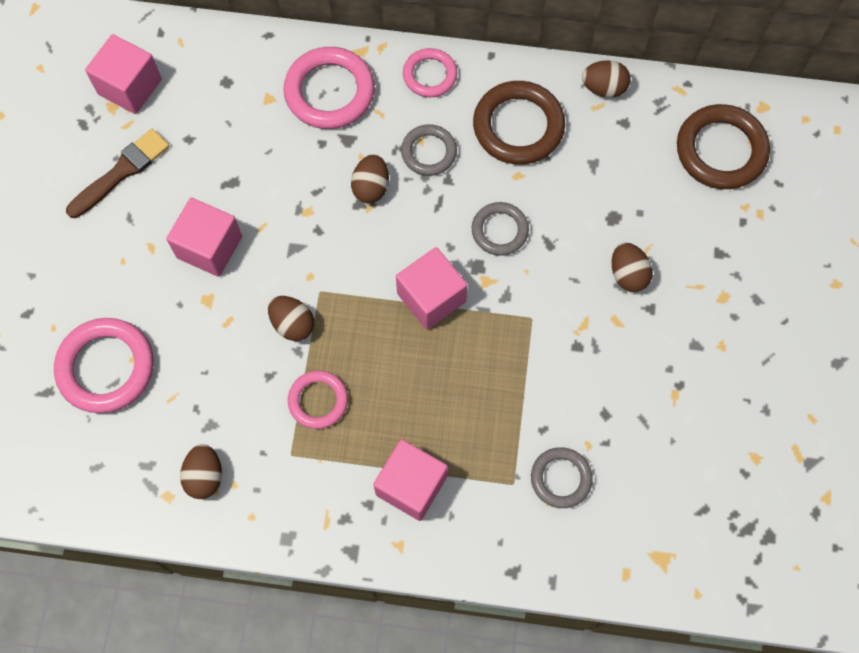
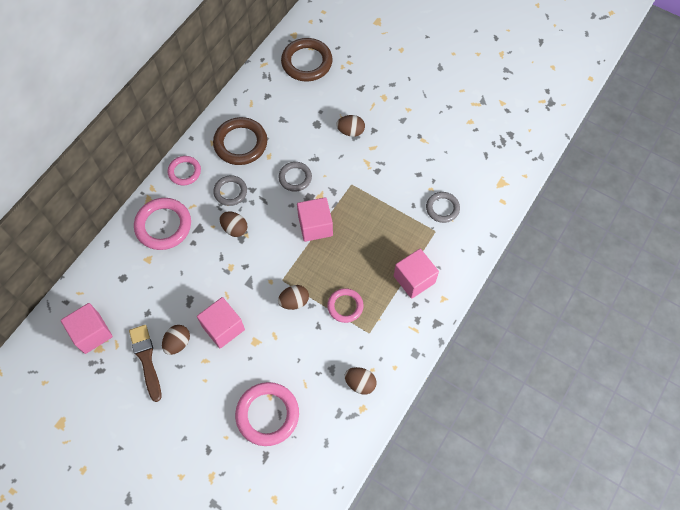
camera: 65 degrees left, 5 degrees down
(604, 88) = (242, 96): brown egg -> brown egg (178, 343)

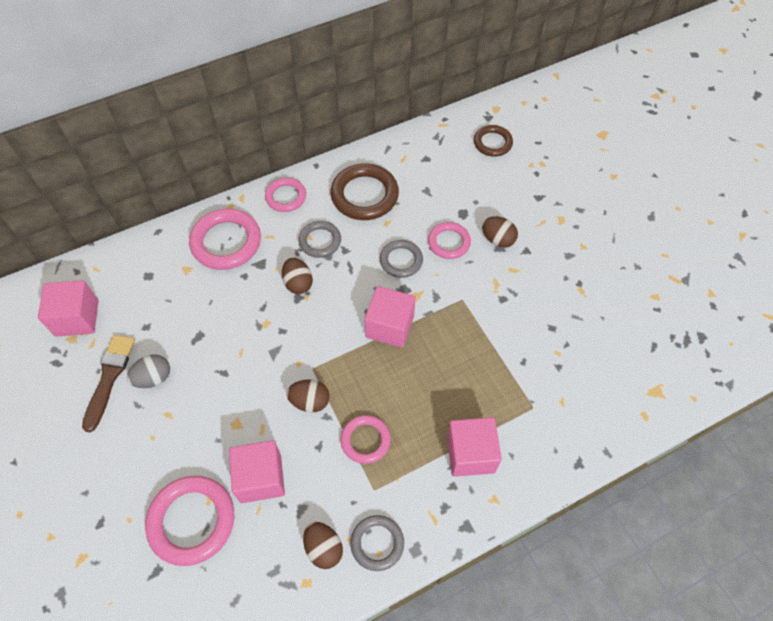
camera: 30 degrees right, 5 degrees down
(178, 343) = (153, 378): brown egg -> grey egg
(223, 328) = (212, 388): pink cube -> pink cube (261, 478)
(307, 62) = (492, 143): brown ring -> brown ring, size x0.60
(319, 149) = (449, 242): none -> pink ring
(442, 208) = (558, 384): grey ring -> grey ring (377, 543)

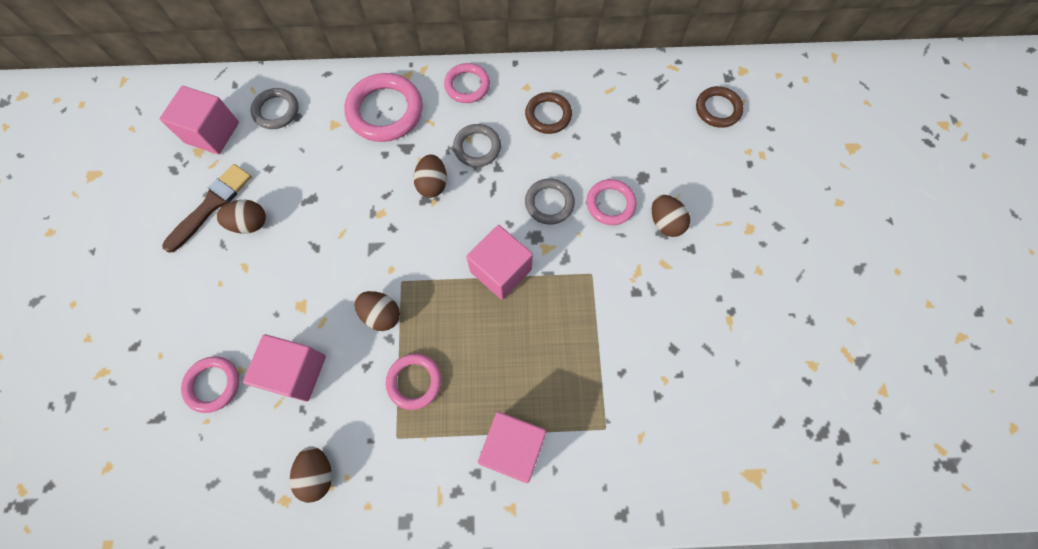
camera: 25 degrees right, 10 degrees up
(153, 378) = (249, 223): grey egg -> brown egg
(192, 521) = (213, 384): pink ring -> pink ring, size x0.60
(364, 195) = (548, 115): brown ring -> brown ring, size x0.60
(377, 543) = (371, 495): grey ring -> grey ring (276, 111)

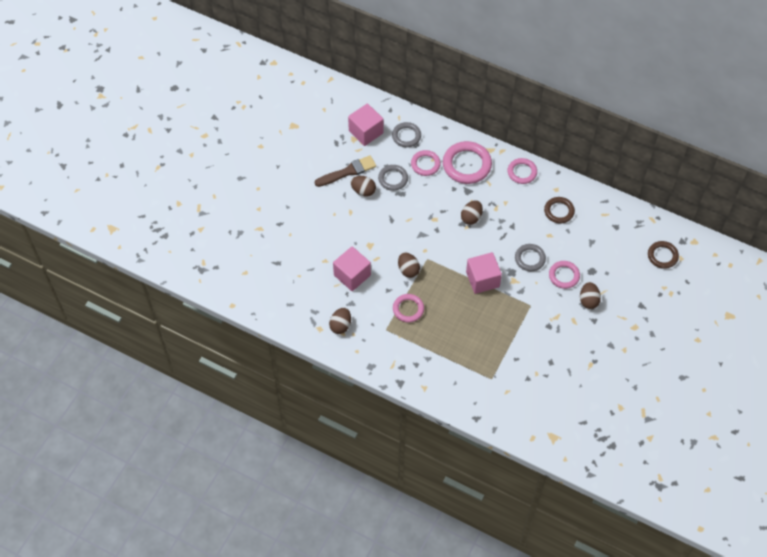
camera: 30 degrees right, 10 degrees down
(213, 384) = (309, 261): pink ring -> pink ring (425, 164)
(477, 147) = (507, 210): grey ring -> grey ring (393, 179)
(512, 447) = (440, 363): pink cube -> none

